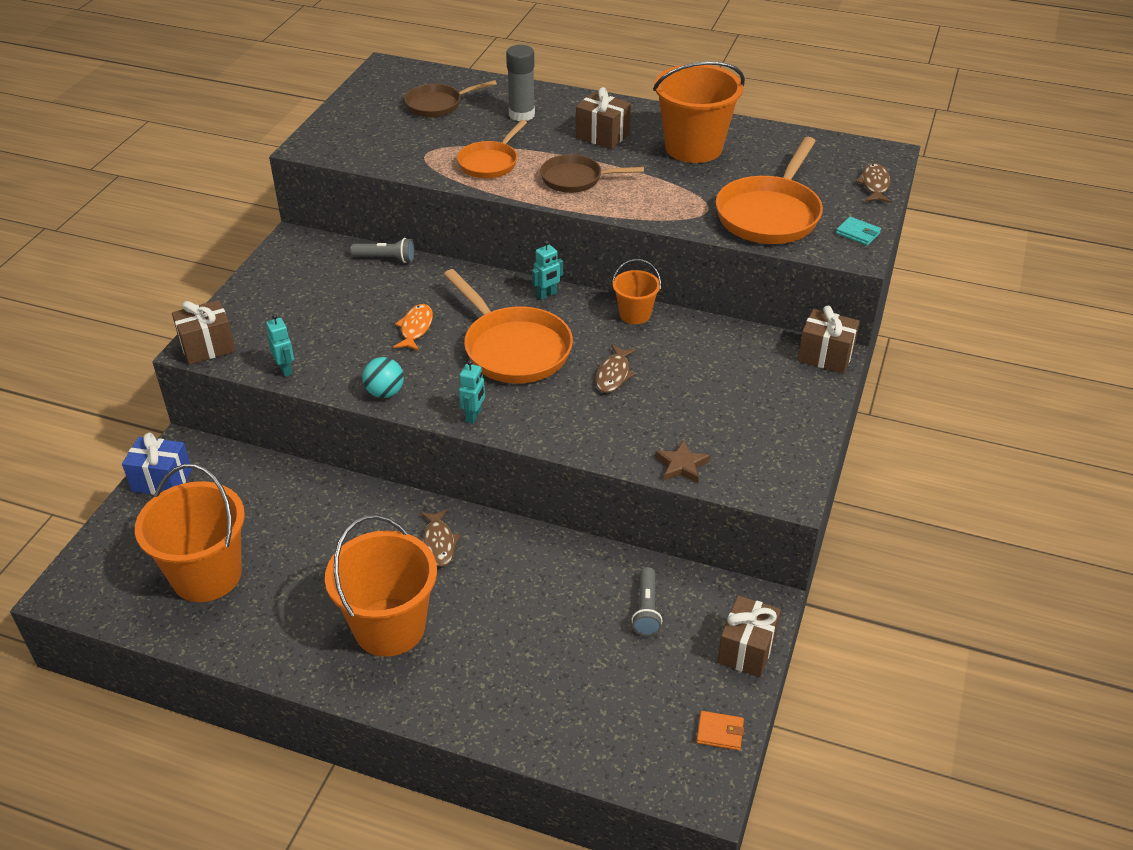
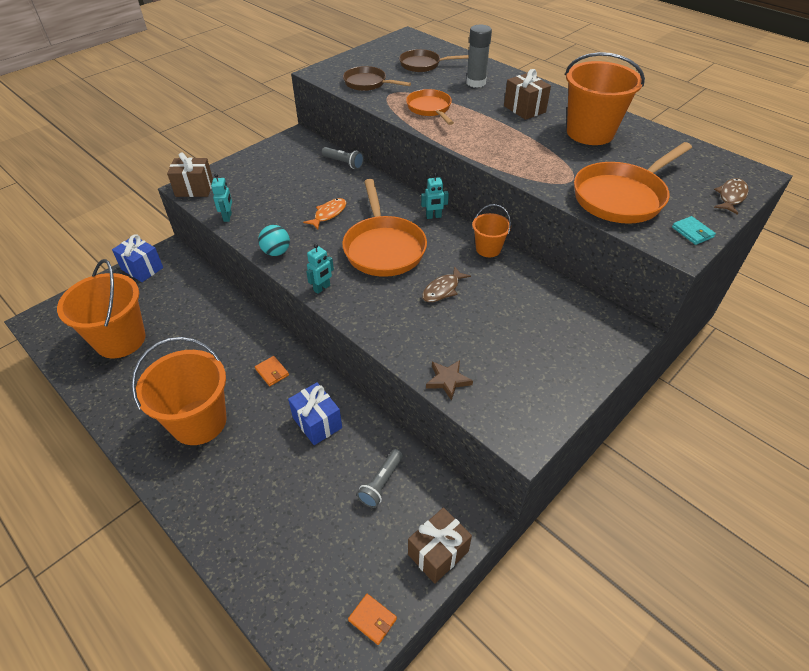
camera: 25 degrees right, 5 degrees up
(439, 543) = (272, 372): brown fish -> orange wallet
(490, 162) = (430, 109): orange pan -> orange pan turned 105 degrees clockwise
(533, 577) = (317, 423): none -> blue gift
(576, 179) = (483, 134): brown pan -> brown pan (368, 83)
(825, 356) = (624, 328): brown gift -> none

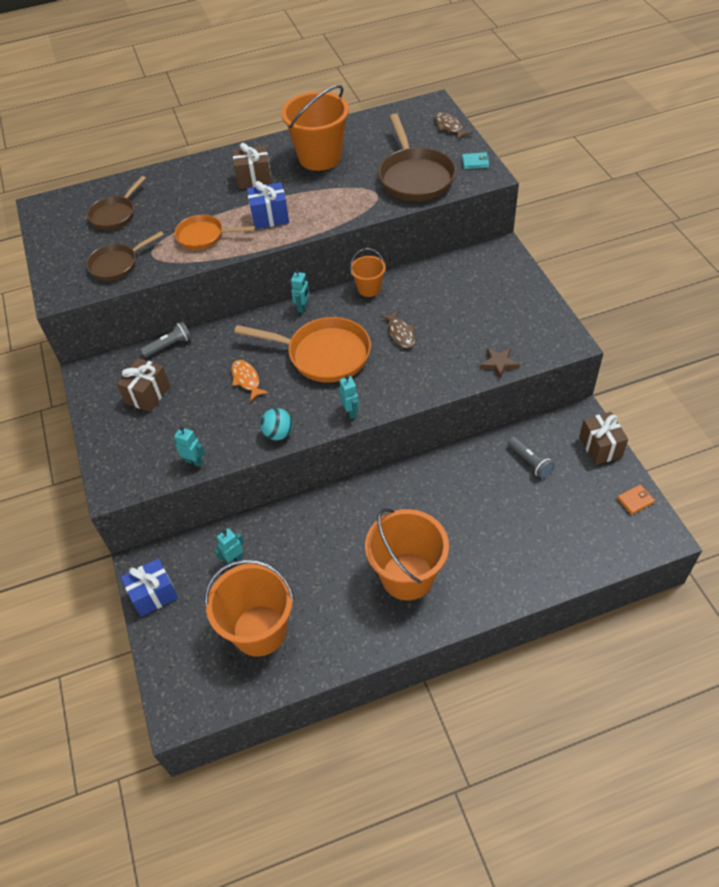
camera: 60 degrees left, 5 degrees up
(186, 299) = (234, 559): none -> turquoise robot
(194, 189) = (119, 482): brown gift -> brown gift (148, 394)
(272, 372) = (377, 506): orange wallet -> none
(317, 423) = (452, 487): blue gift -> blue gift (270, 217)
(476, 83) = (183, 191): grey glue stick -> none
(622, 197) = (415, 177): orange pan -> brown pan

